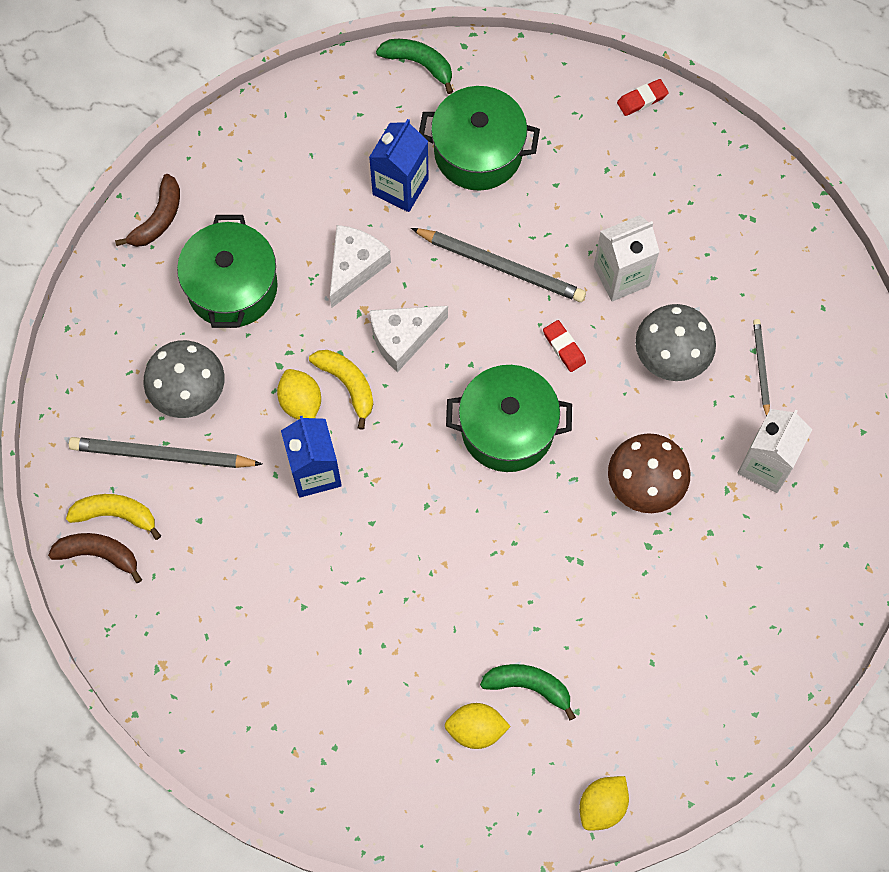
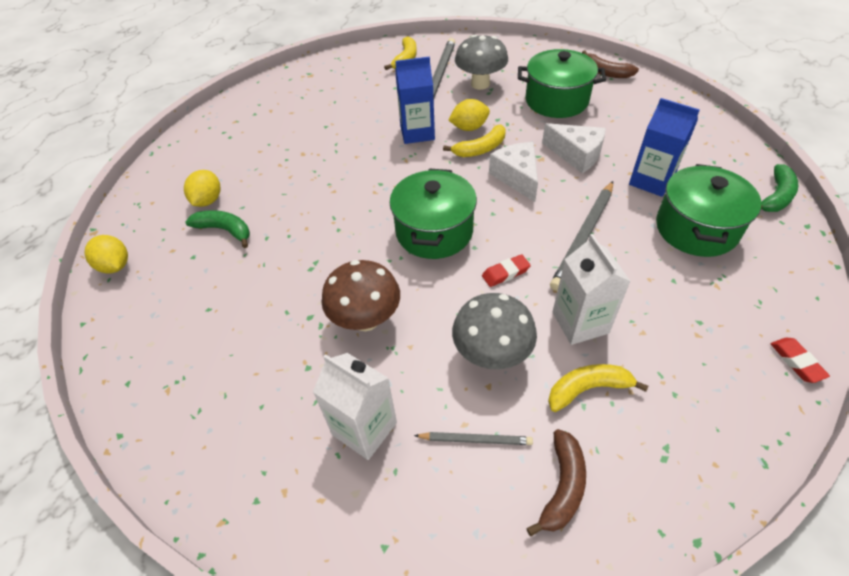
camera: 100 degrees right, 20 degrees down
(98, 554) = (383, 54): brown banana -> brown banana (562, 486)
(529, 686) = (225, 230): green banana -> green banana turned 90 degrees counterclockwise
(696, 273) = (587, 389): none -> yellow banana

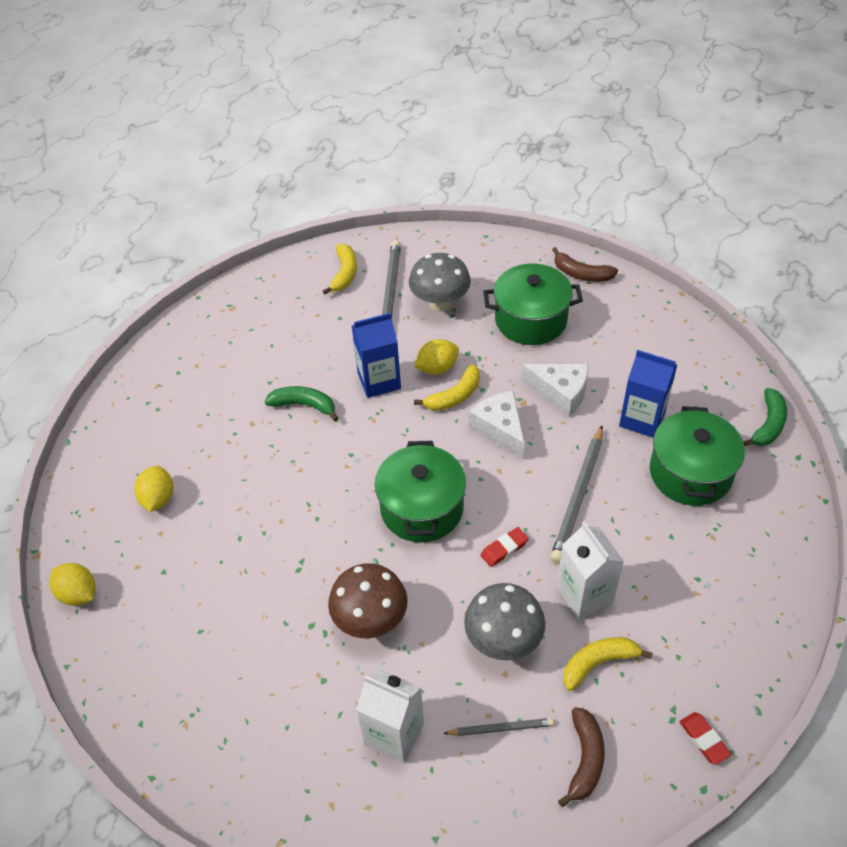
camera: 10 degrees left, 0 degrees up
(225, 230) = (190, 534): green banana -> green banana (304, 405)
(796, 362) = (786, 608): red eraser -> red eraser (704, 739)

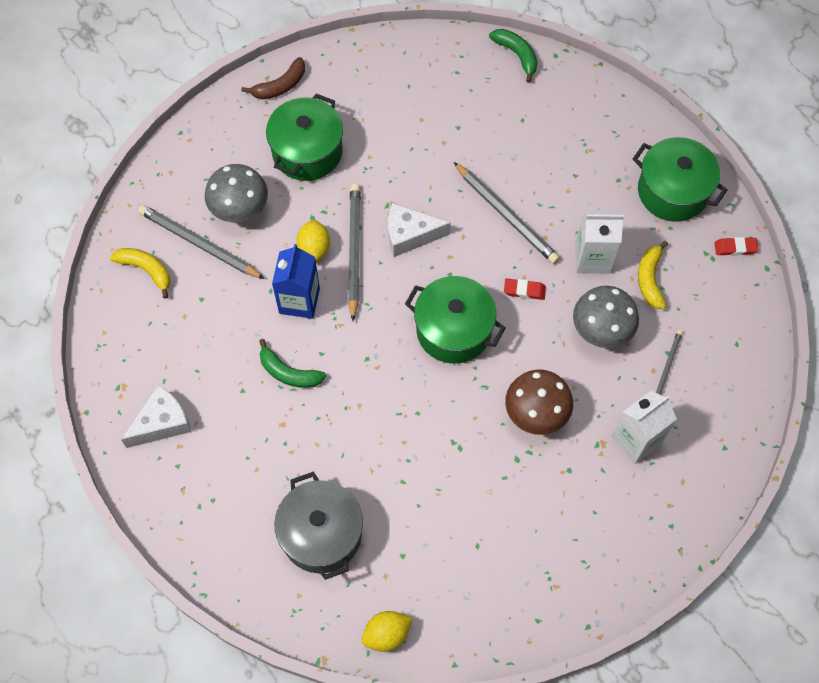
camera: 65 degrees left, 15 degrees up
(158, 498) = (321, 534): yellow lemon -> grey pot
(304, 405) = (289, 373): green banana -> green banana turned 105 degrees counterclockwise
(454, 396) = (354, 250): yellow banana -> grey pencil
(504, 549) = (524, 290): red eraser -> red eraser turned 75 degrees counterclockwise
(560, 393) = (400, 173): white cheese -> white cheese (162, 423)
(585, 759) = (714, 326): brown banana -> none
(642, 419) = (461, 132): blue carton -> none
(690, 473) = (529, 130): green pot -> green pot (672, 191)

